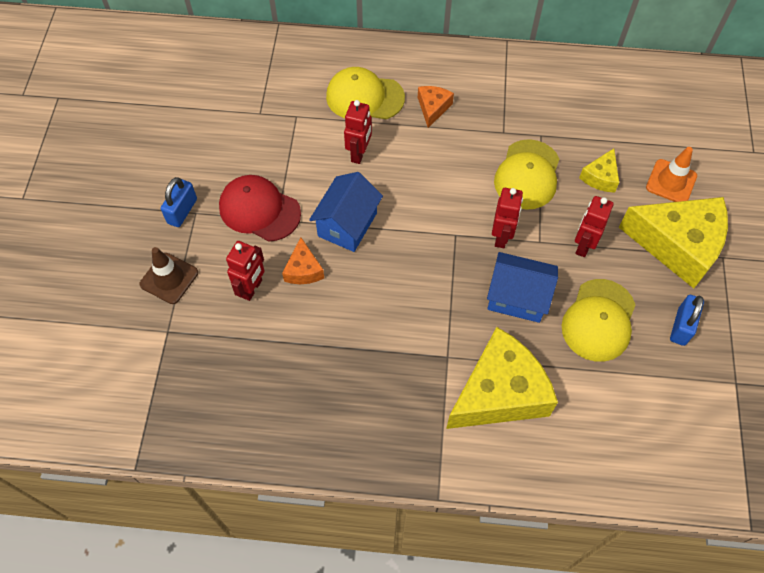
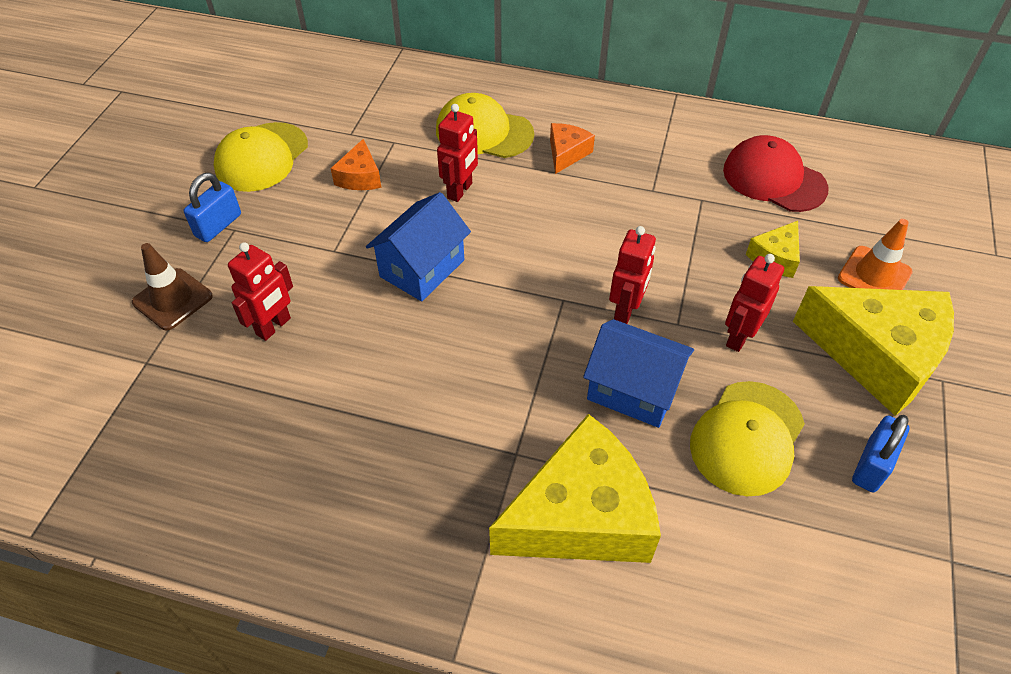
camera: 10 degrees right, 10 degrees down
(259, 210) = (314, 237): red cap -> red cap (774, 179)
(303, 270) = (348, 313): orange cheese -> orange cheese (360, 177)
(527, 175) = (675, 242): yellow cap -> yellow cap (262, 157)

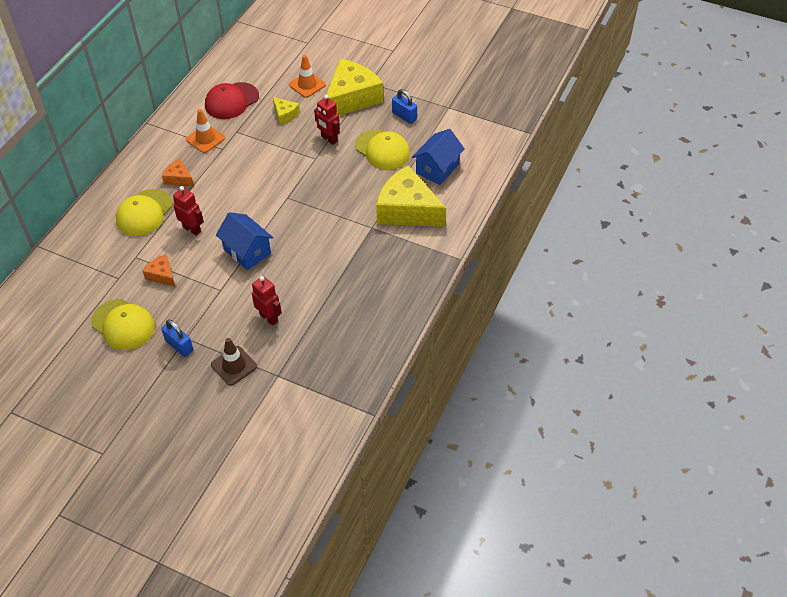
camera: 80 degrees left, 0 degrees up
(360, 177) = (162, 275): orange cheese -> orange cheese turned 150 degrees counterclockwise
(581, 516) = (407, 210): yellow cheese -> yellow cheese turned 45 degrees counterclockwise
(626, 311) = (301, 175): red robot -> none
(633, 390) = (348, 181): blue house -> blue house (437, 168)
(667, 166) = (205, 139): none -> orange traffic cone

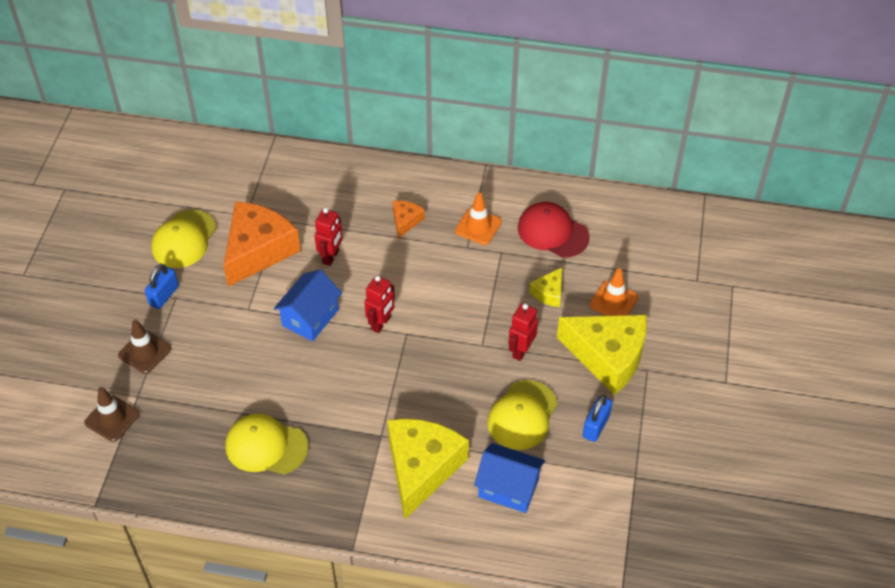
camera: 75 degrees right, 0 degrees up
(144, 213) = (344, 207): yellow cap -> yellow cap (266, 446)
(162, 275) = (258, 250): orange cheese -> orange cheese, size x2.18
(269, 317) = (217, 366): red robot -> red robot (381, 324)
(293, 395) = (112, 418): none -> brown traffic cone

